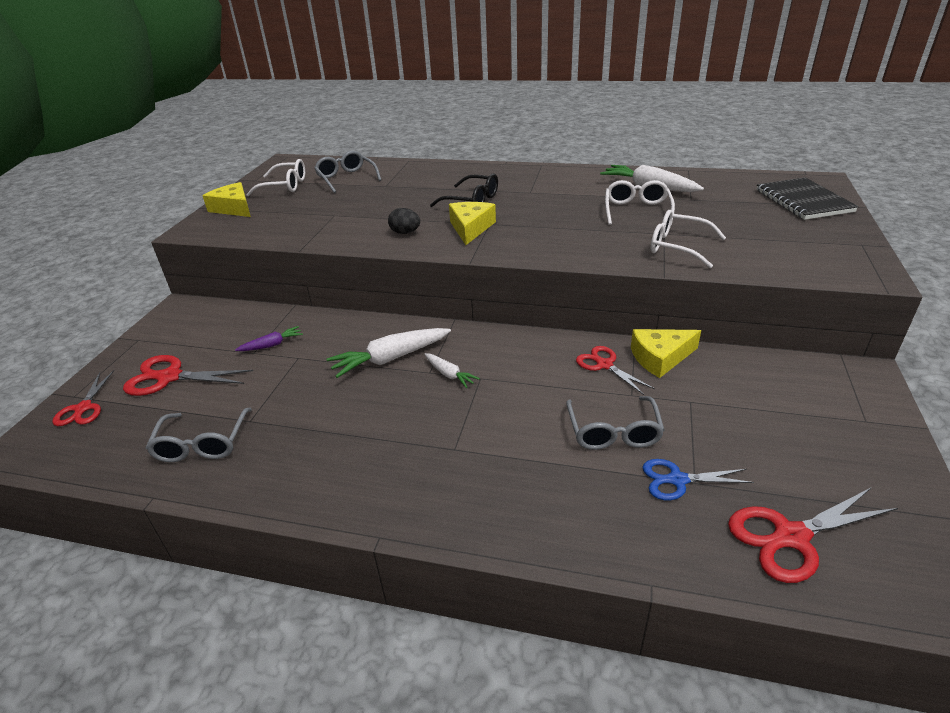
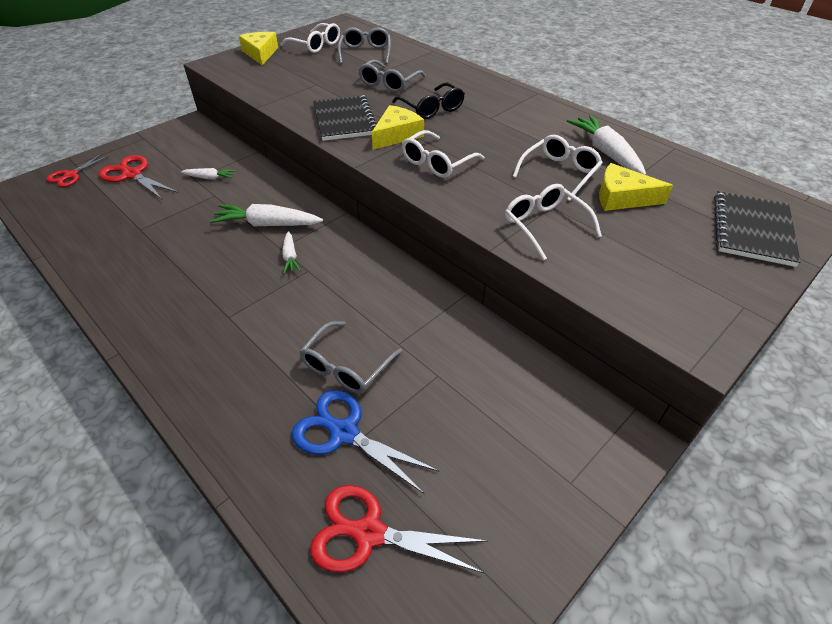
camera: 30 degrees right, 10 degrees up
(202, 444) = (100, 232): grey glasses -> grey glasses (389, 83)
(272, 345) = (210, 178): purple carrot -> white carrot
(405, 232) = (344, 120): black egg -> black notebook
(535, 236) = (437, 163): none -> white glasses
(604, 365) = (409, 307): red scissors -> none
(660, 357) = (462, 324): yellow cheese -> yellow cheese (622, 197)
(677, 480) = (344, 433): blue scissors -> blue scissors, size x1.51

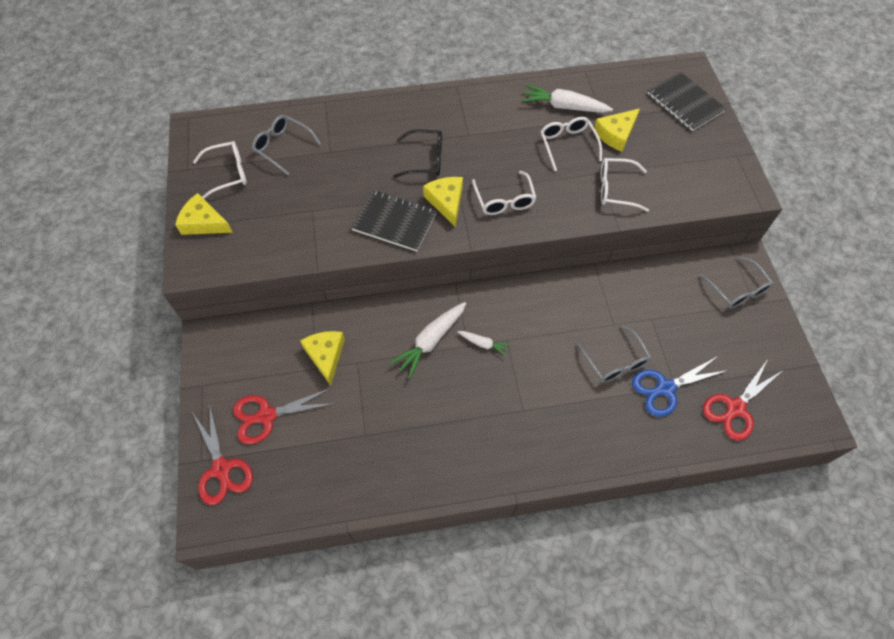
camera: 55 degrees left, 15 degrees up
(71, 175) = (221, 468): red scissors -> red scissors, size x1.51
(210, 178) = (326, 355): white carrot -> yellow cheese
(389, 83) = (358, 162): grey glasses -> grey glasses (737, 290)

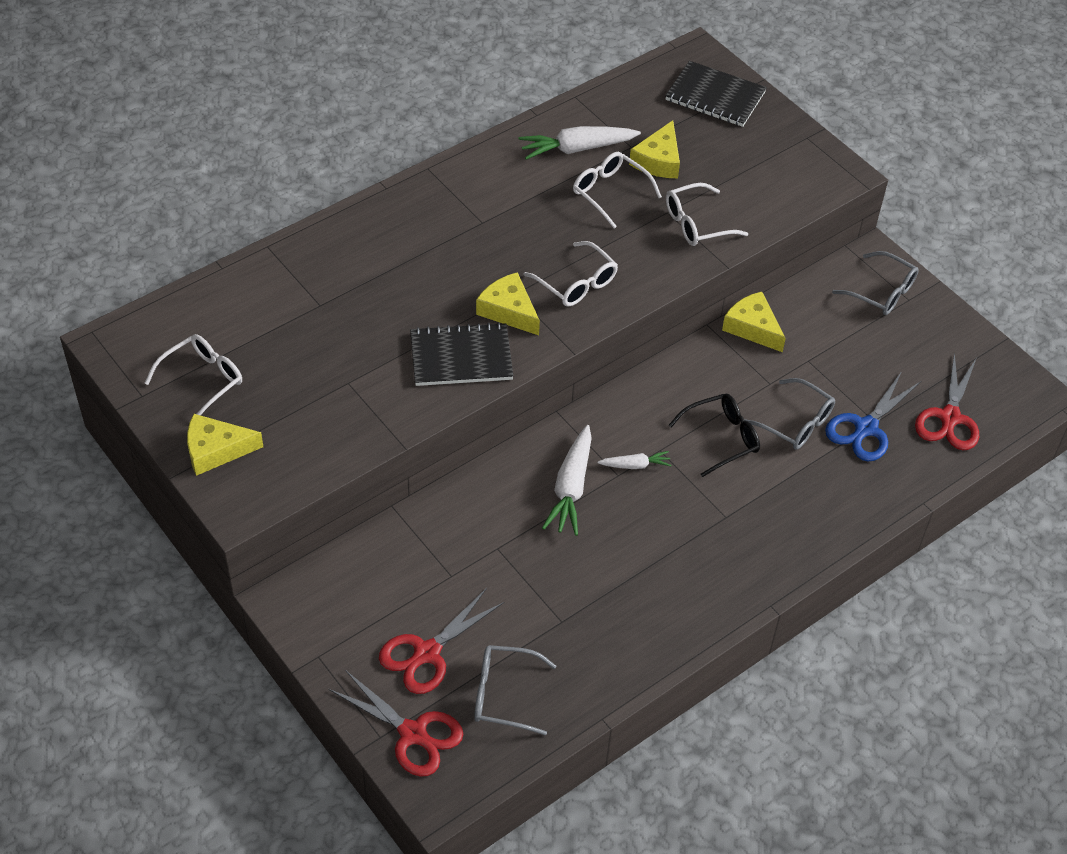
camera: 30 degrees left, 10 degrees down
(282, 147) = (252, 322): grey glasses -> grey glasses (503, 694)
(326, 355) = (453, 557): yellow cheese -> yellow cheese (752, 327)
(425, 160) = (449, 271): black glasses -> black glasses (721, 438)

